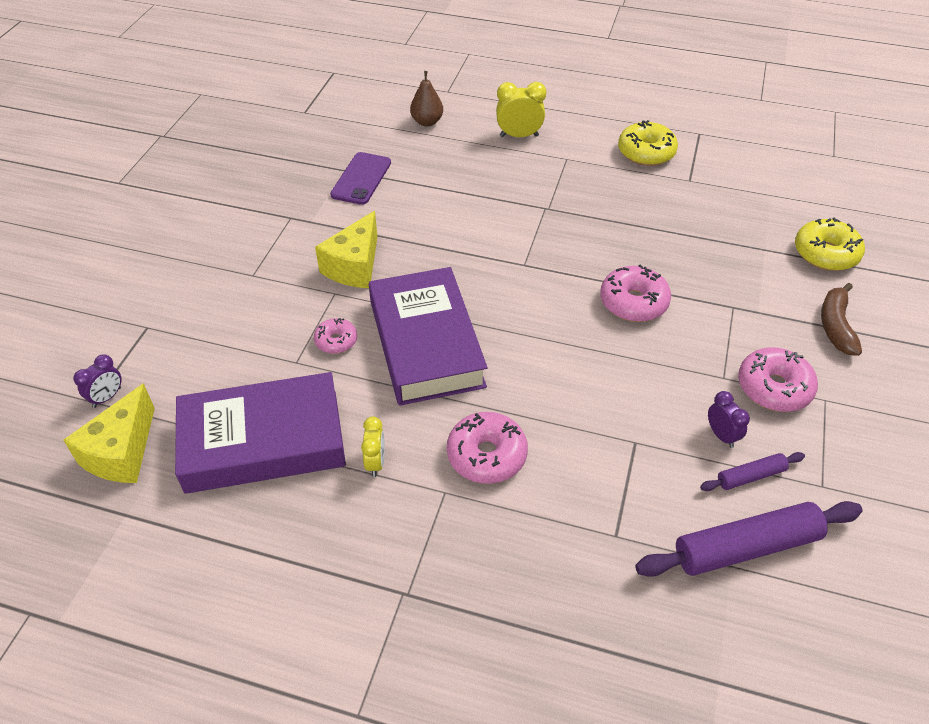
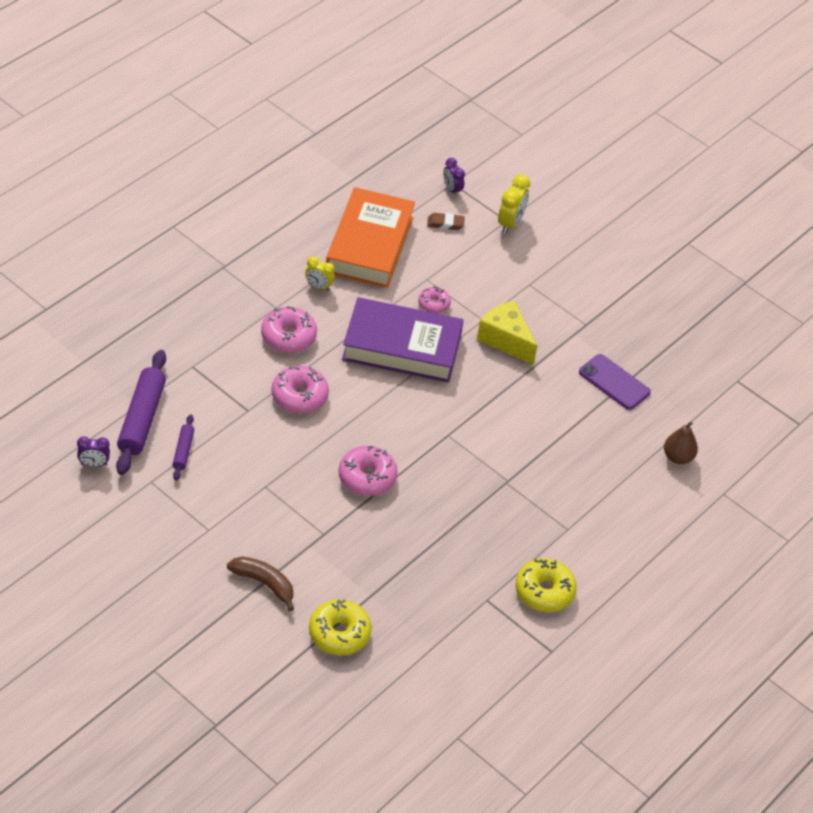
camera: 110 degrees right, 0 degrees up
(121, 452) = (402, 186): yellow cheese -> none
(181, 380) = (445, 224): none -> brown eraser
(263, 441) = (370, 245): purple book -> orange book
(519, 136) = (621, 512): yellow clock -> yellow clock (510, 223)
(721, 435) = (221, 456): purple clock -> purple clock (94, 464)
(774, 388) = (237, 508): pink donut -> pink donut (299, 396)

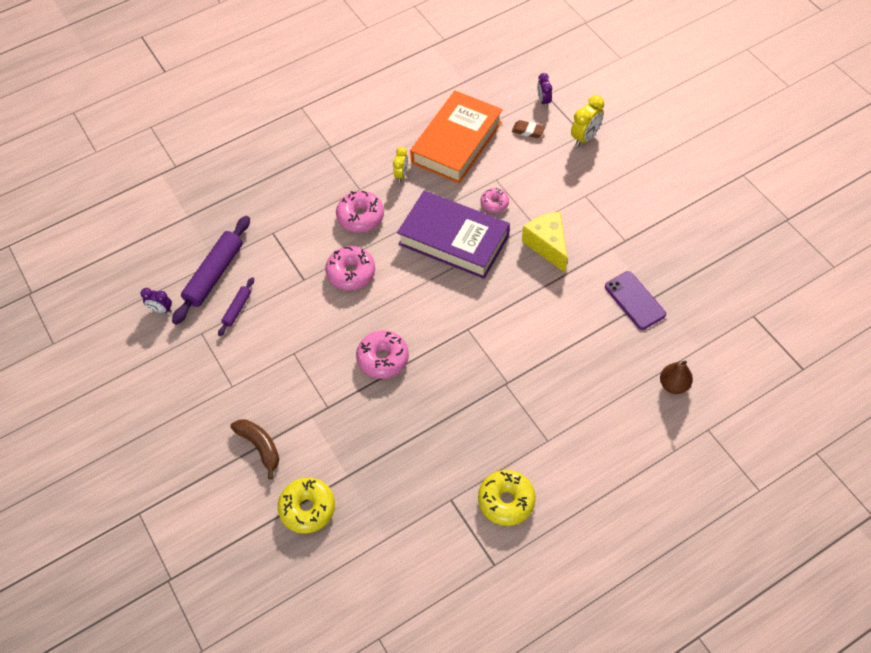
camera: 25 degrees right, 10 degrees up
(319, 286) = (401, 174): yellow clock -> yellow clock turned 120 degrees counterclockwise

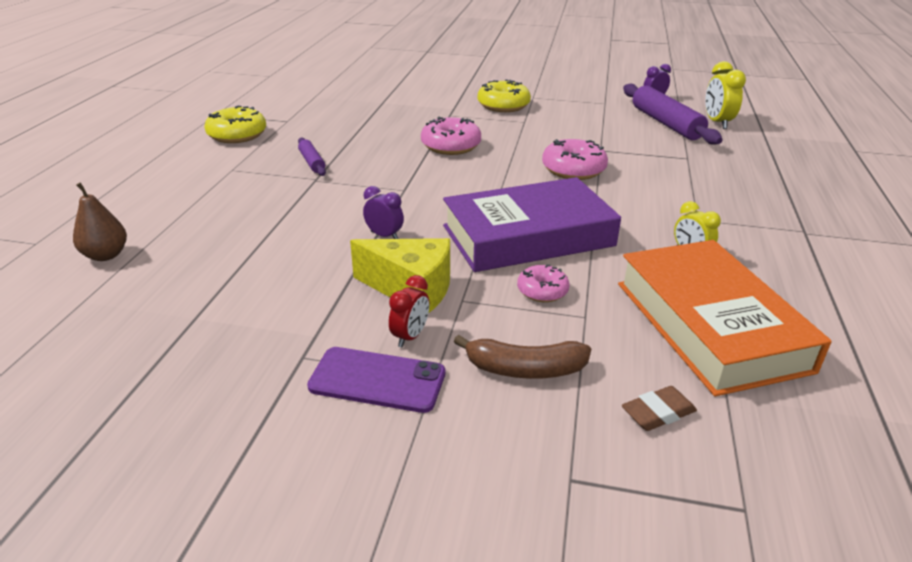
camera: 130 degrees right, 25 degrees down
(237, 309) = (609, 119): purple rolling pin -> purple rolling pin (312, 162)
(260, 446) = (463, 89): brown banana -> brown banana (525, 369)
(307, 508) = (388, 86): yellow donut -> yellow donut (503, 106)
(360, 217) = (648, 203): pink donut -> none
(543, 101) = (729, 492): purple clock -> purple clock (384, 236)
(575, 220) = (410, 336): none -> red clock
(585, 137) = (558, 475): yellow clock -> yellow clock (717, 123)
(634, 300) = (224, 299): purple phone -> purple phone (377, 380)

